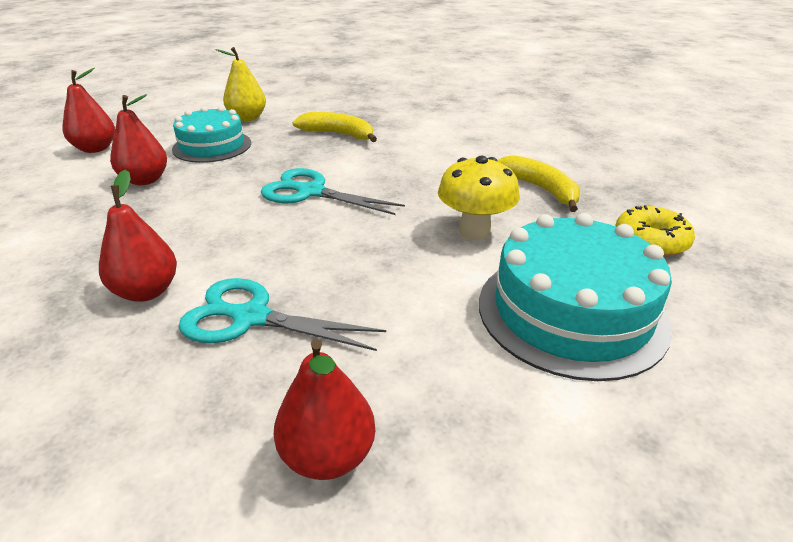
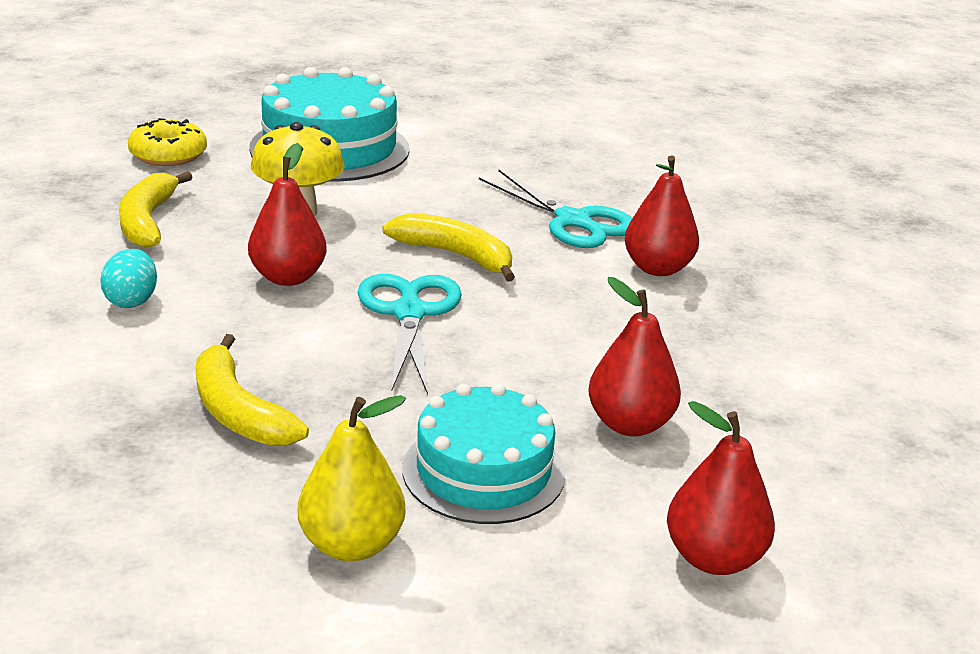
camera: 150 degrees left, 5 degrees down
(311, 192) = (409, 313): turquoise scissors -> turquoise scissors turned 150 degrees counterclockwise
(323, 239) = (455, 255): none -> yellow banana
(328, 456) = (569, 153): red pear -> red pear (288, 277)
(457, 152) = (132, 300): none -> turquoise egg

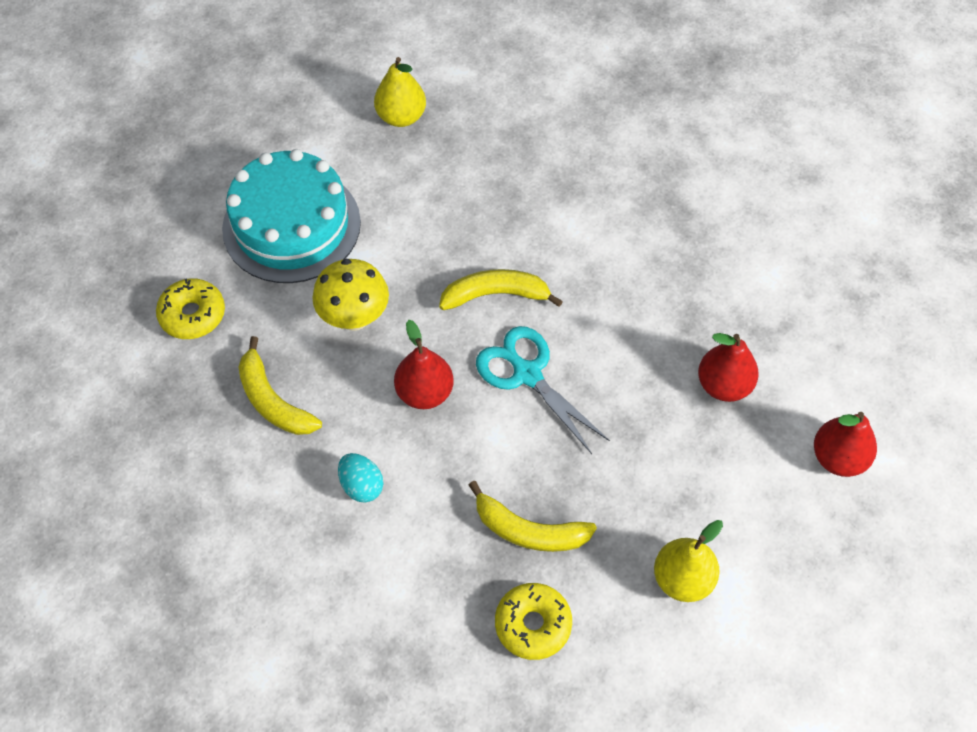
camera: 35 degrees left, 30 degrees up
(126, 479) = (533, 624): none -> yellow donut
(483, 471) = (690, 478): turquoise cake -> none
(521, 137) = (401, 117): none -> yellow pear
(573, 221) = (526, 203): turquoise scissors -> none
(657, 268) = (618, 222): red pear -> none

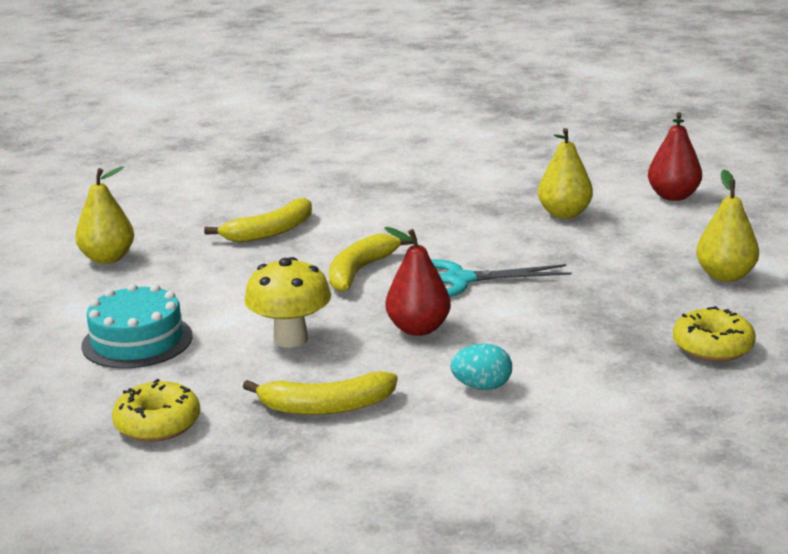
camera: 55 degrees left, 35 degrees down
(291, 225) = (137, 341): turquoise cake -> turquoise cake, size x0.66
(529, 530) = (616, 322): yellow banana -> yellow banana (270, 232)
(723, 385) = (564, 214): red pear -> yellow pear

